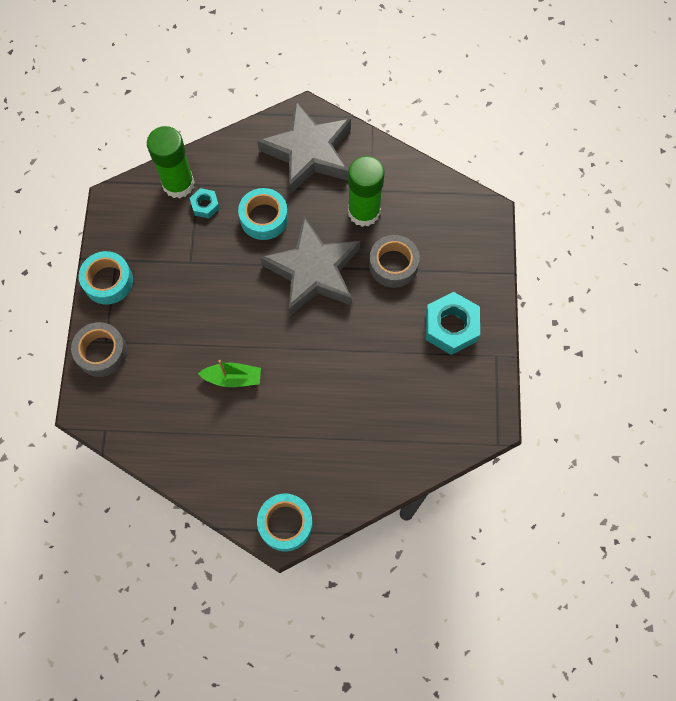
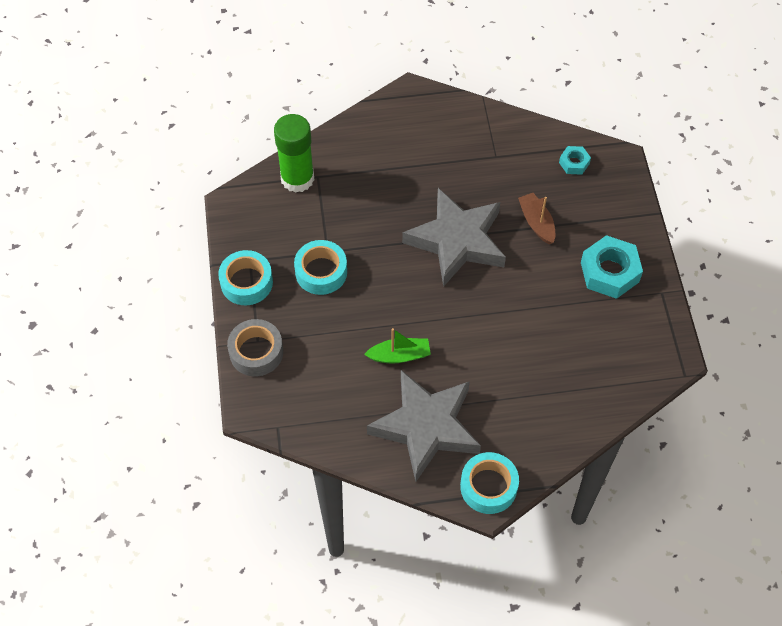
camera: 10 degrees left, 10 degrees down
(205, 205) = (330, 195): turquoise nut -> turquoise nut (574, 163)
(264, 218) = (393, 198): turquoise tape -> turquoise tape (321, 272)
(308, 152) = (424, 129): grey star -> grey star (426, 427)
(364, 212) = (494, 177): green glue stick -> none
(393, 265) = (536, 222): grey tape -> brown boat

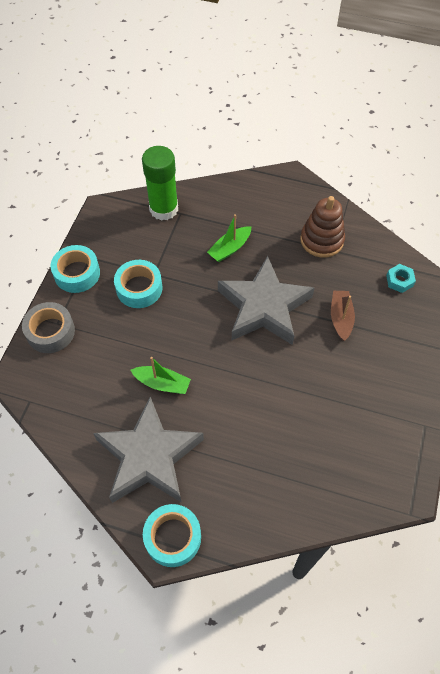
camera: 25 degrees right, 0 degrees up
(390, 195) = (229, 248): none -> green boat
(478, 150) = (321, 240): none -> brown stacking toy
(609, 272) = (385, 387): turquoise nut -> none

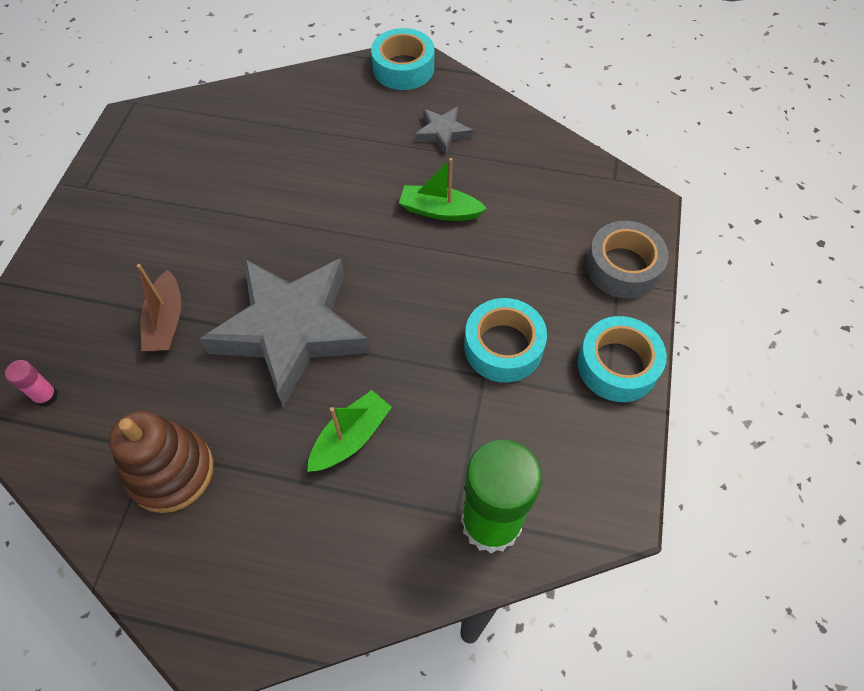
camera: 175 degrees right, 0 degrees up
(149, 456) = (443, 133): grey star -> grey star, size x0.42
(399, 281) = (46, 396): turquoise nut -> pink glue stick

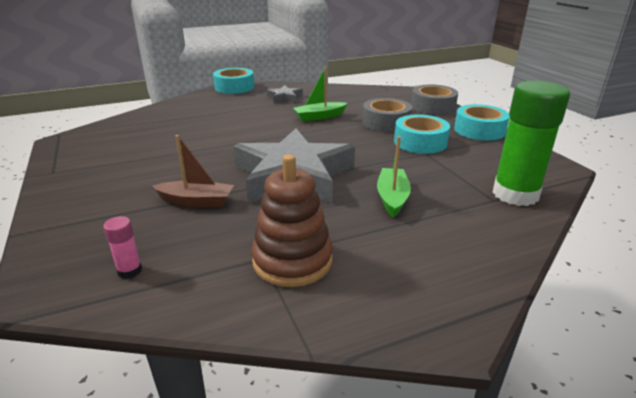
camera: 35 degrees left, 30 degrees down
(166, 321) = (196, 201): brown boat -> brown boat turned 45 degrees counterclockwise
(510, 274) = (386, 123): none -> grey tape

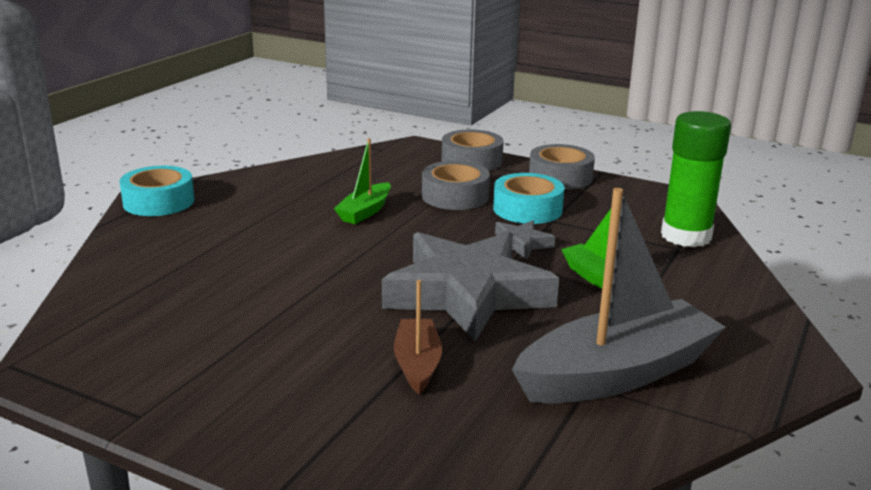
camera: 40 degrees left, 5 degrees down
(129, 271) = (491, 459): pink glue stick -> none
(196, 201) = (417, 364): brown boat -> brown boat turned 60 degrees counterclockwise
(285, 97) = (268, 197): grey star -> grey star (520, 244)
(292, 261) = (617, 374): brown stacking toy -> grey boat
(479, 130) = (560, 177): turquoise tape -> grey tape

